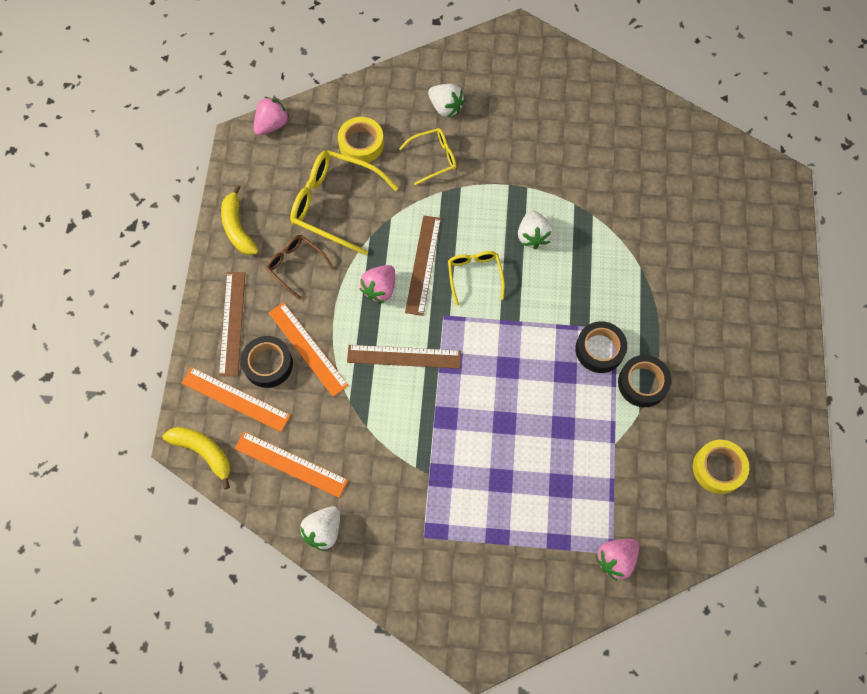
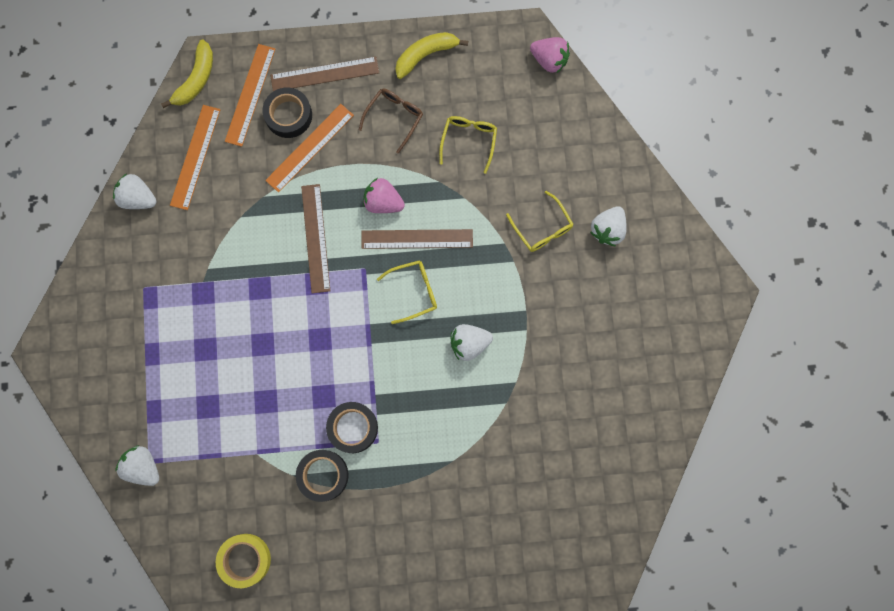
camera: 80 degrees right, 10 degrees up
(335, 205) = (468, 141): yellow glasses -> yellow glasses, size x0.57
(361, 144) = (544, 152): yellow tape -> none
(615, 559) = (143, 467): pink strawberry -> white strawberry

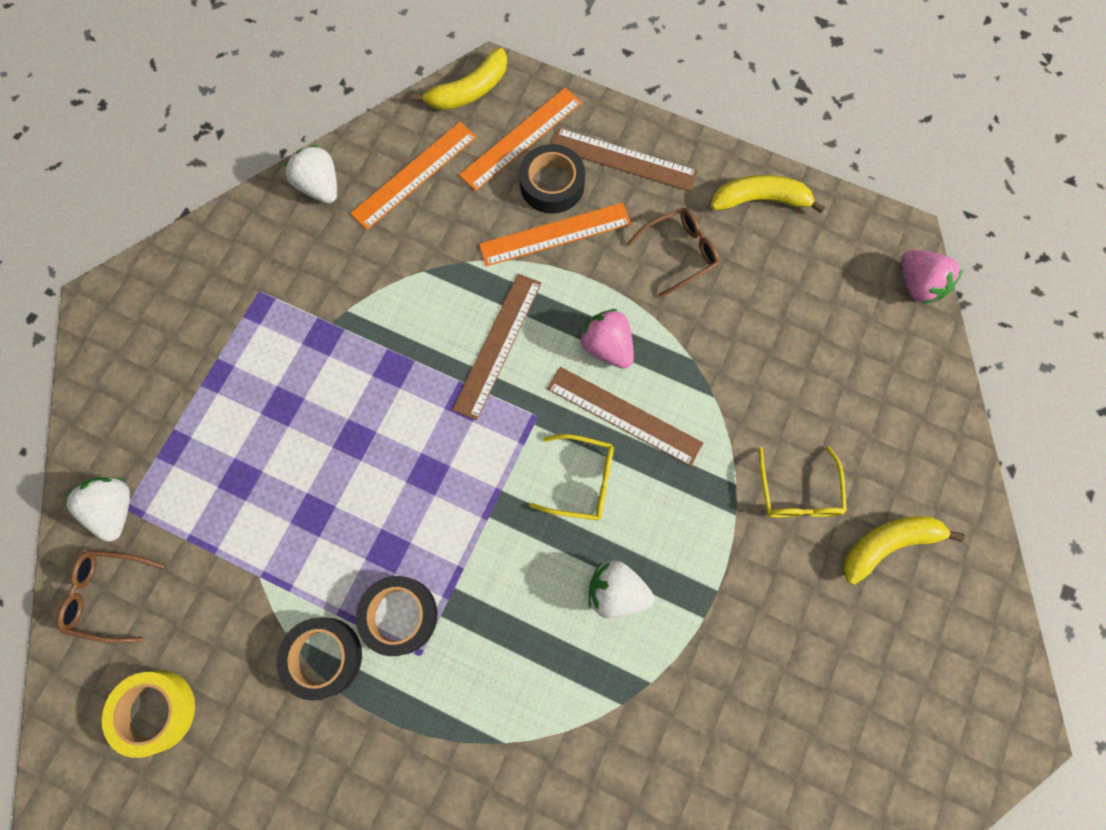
camera: 30 degrees right, 5 degrees down
(173, 515) = (109, 595): none -> brown glasses
(468, 141) = (758, 330): yellow glasses -> none
(607, 230) = (888, 544): white strawberry -> yellow banana

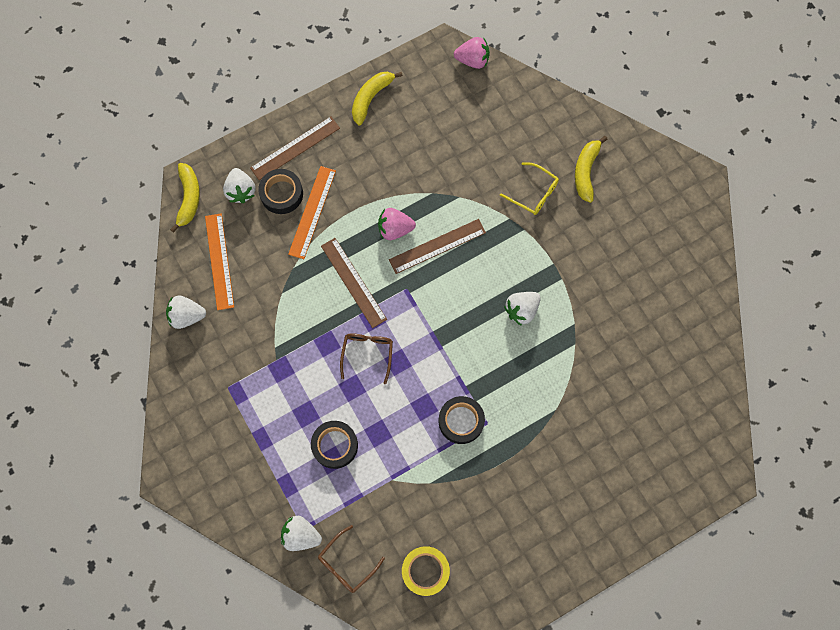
camera: 55 degrees left, 0 degrees up
(323, 657) = (456, 471): black tape -> black tape (335, 445)
(521, 138) = (241, 191): orange ruler -> white strawberry
(581, 480) = (455, 289): yellow glasses -> none
(679, 253) = (370, 158): brown glasses -> brown glasses (367, 354)

